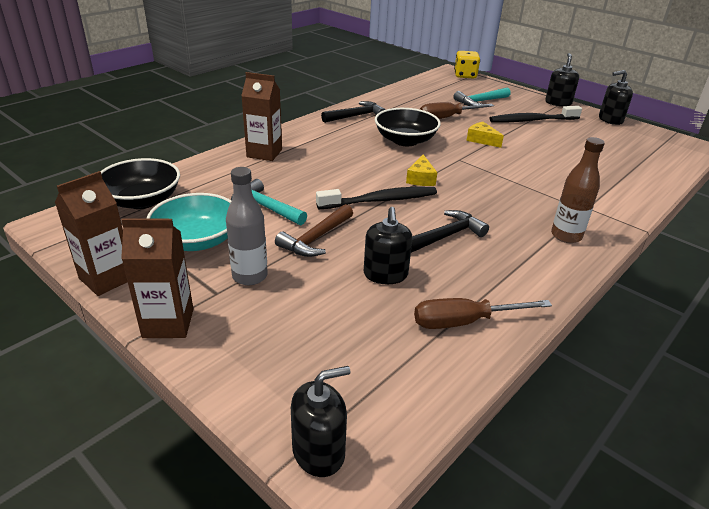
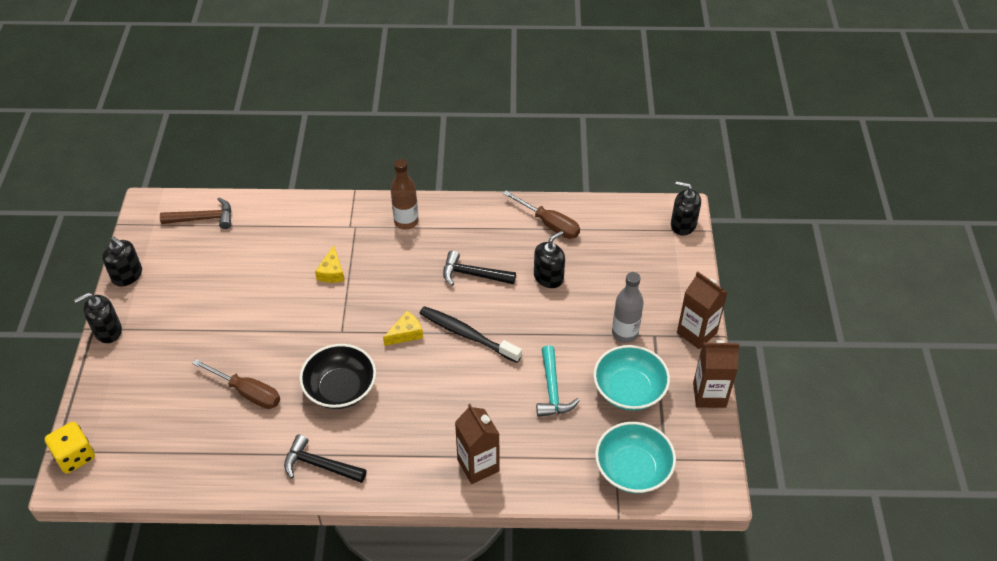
camera: 130 degrees left, 15 degrees up
(142, 200) = (633, 469): black bowl -> turquoise bowl
(316, 238) = (554, 333): brown hammer -> brown hammer (203, 219)
(480, 102) = (168, 392): turquoise hammer -> none
(481, 140) = (281, 338): yellow cheese -> yellow cheese (332, 272)
(531, 120) = (189, 328): black toothbrush -> none

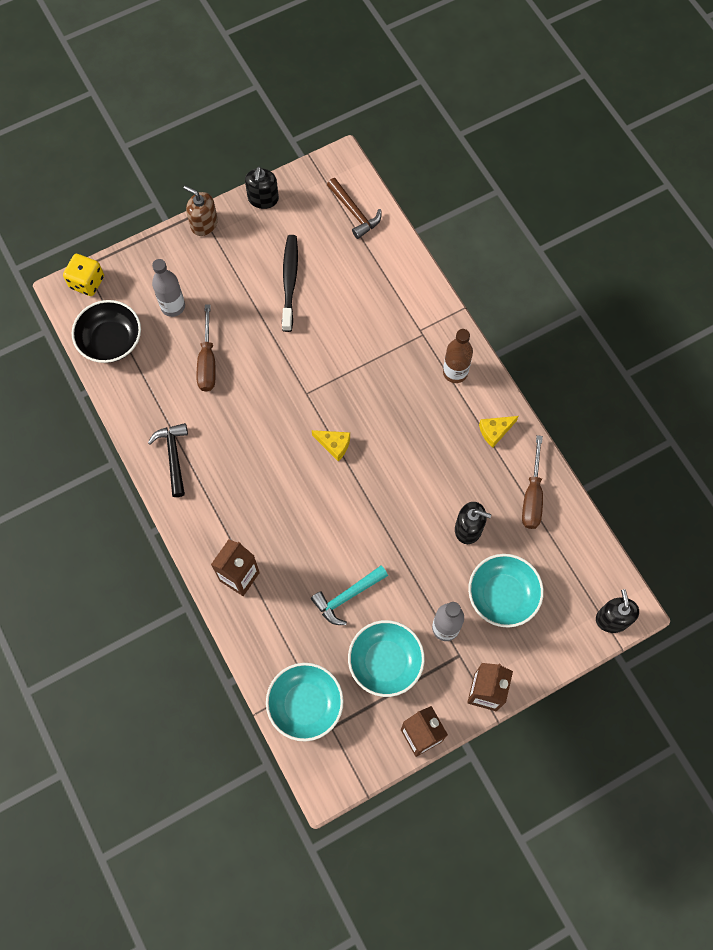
camera: 60 degrees right, 20 degrees up
(108, 331) = (204, 224): black soap dispenser -> brown soap dispenser
(167, 394) = (173, 306): none -> grey bottle
(332, 272) = (362, 347): yellow cheese -> yellow cheese (495, 431)
(340, 388) = (251, 427): black bowl -> black bowl (111, 341)
(467, 334) = (363, 494): black toothbrush -> black toothbrush (290, 281)
(473, 274) = (431, 463): black hammer -> none
(620, 282) = (502, 595): none -> turquoise bowl

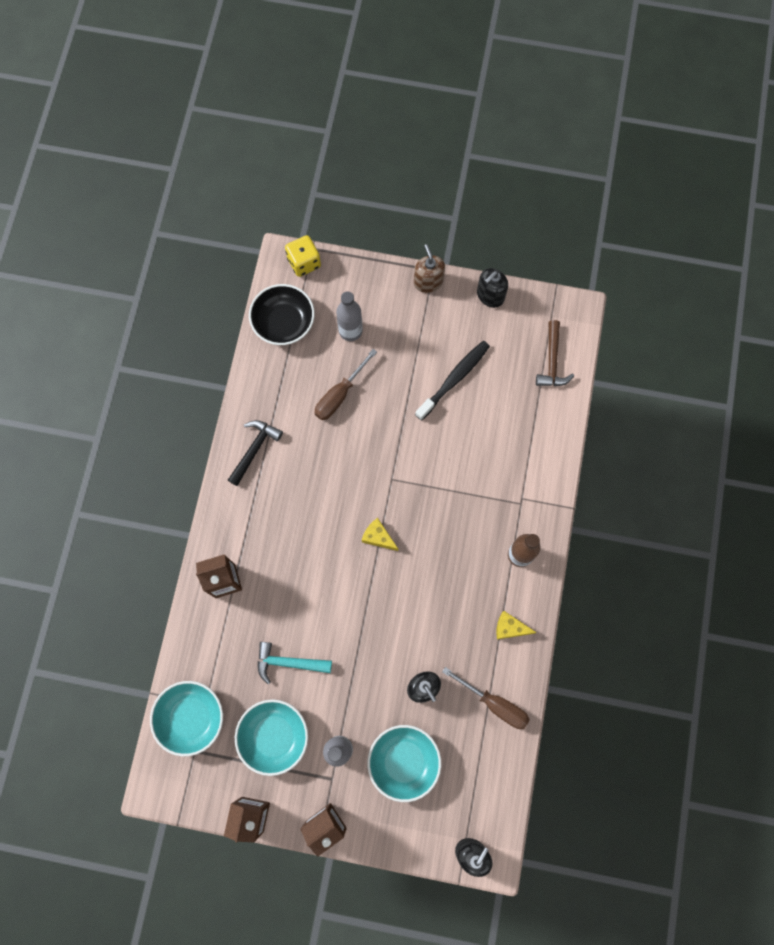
camera: 40 degrees right, 5 degrees up
(334, 445) = (378, 537): yellow cheese -> yellow cheese turned 150 degrees clockwise
(532, 496) = (494, 703): brown screwdriver -> brown screwdriver turned 105 degrees counterclockwise

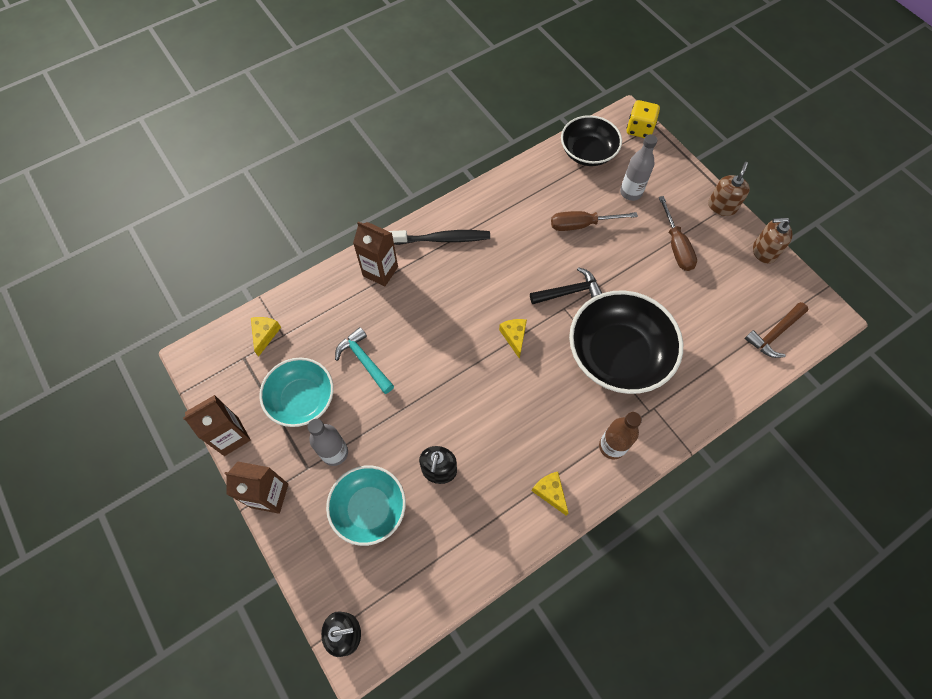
camera: 45 degrees right, 10 degrees down
(191, 717) = (265, 334): turquoise bowl -> yellow cheese
(254, 449) = (486, 210): black hammer -> black hammer (569, 291)
(454, 379) = (680, 283): black toothbrush -> black toothbrush (442, 239)
(462, 480) = (618, 355): none -> black bowl
(490, 295) = (764, 251): black soap dispenser -> brown soap dispenser
(494, 703) = (481, 537): brown screwdriver -> brown screwdriver (676, 246)

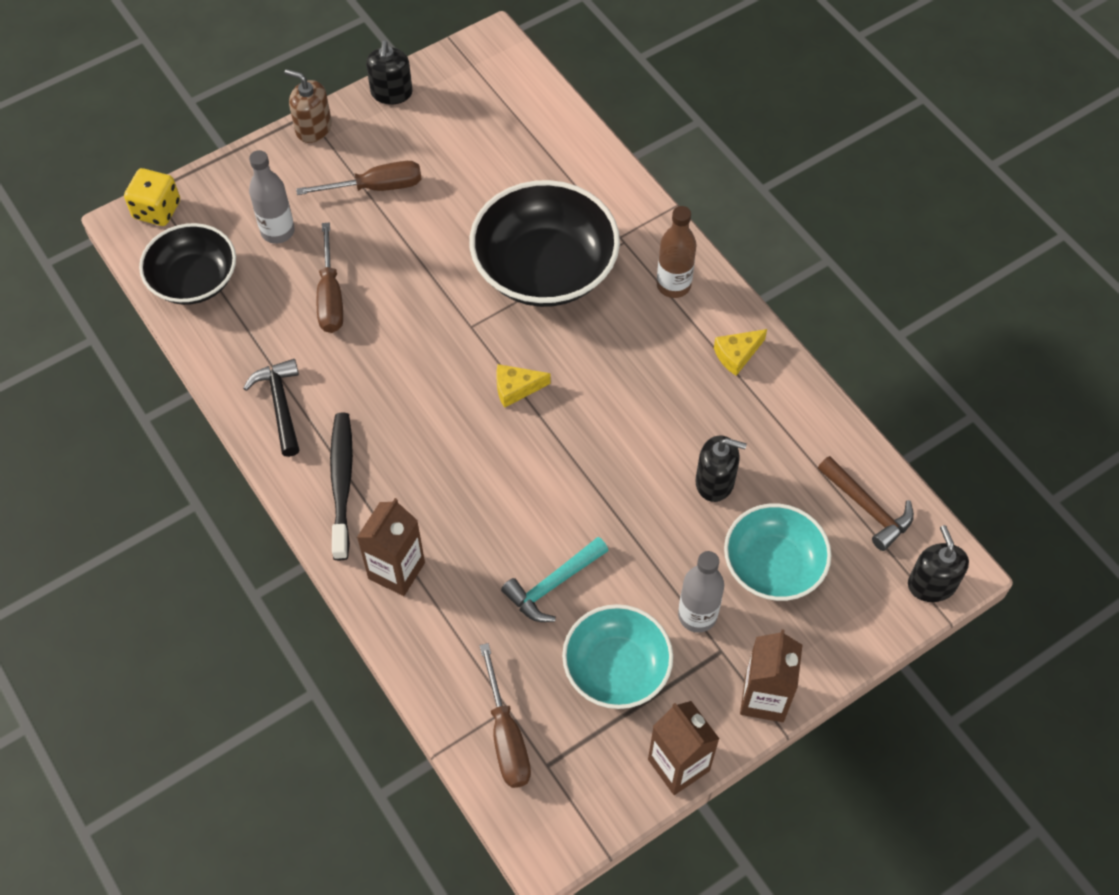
camera: 90 degrees left, 5 degrees down
(265, 334) = (506, 736): yellow cheese -> brown screwdriver
(569, 291) = (445, 318): black hammer -> black hammer (280, 405)
(764, 251) = (391, 93): brown soap dispenser -> black soap dispenser
(774, 334) = (516, 101): brown hammer -> brown hammer (867, 508)

